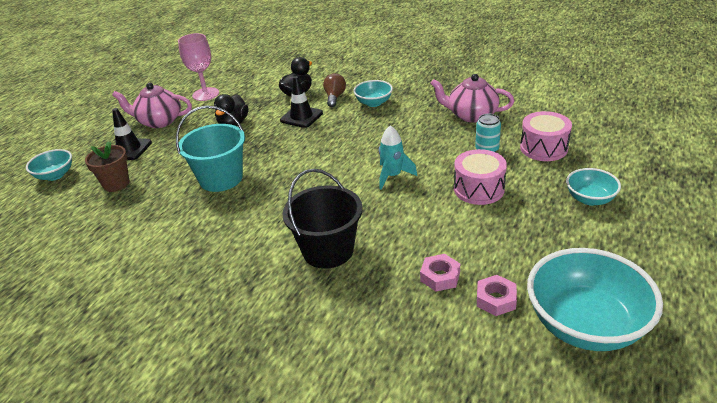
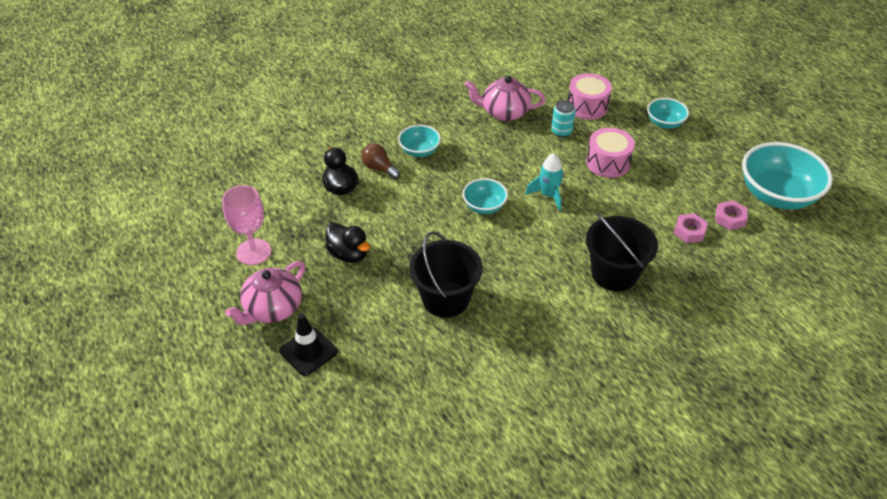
camera: 60 degrees left, 10 degrees up
(55, 175) = (297, 431): turquoise bowl -> turquoise bowl (484, 206)
(116, 184) = (374, 381): brown flower pot -> none
(221, 178) = (445, 299): turquoise bucket -> black bucket
(301, 117) = (391, 204): black traffic cone -> none
(471, 115) = (504, 112): pink teapot -> pink teapot turned 45 degrees clockwise

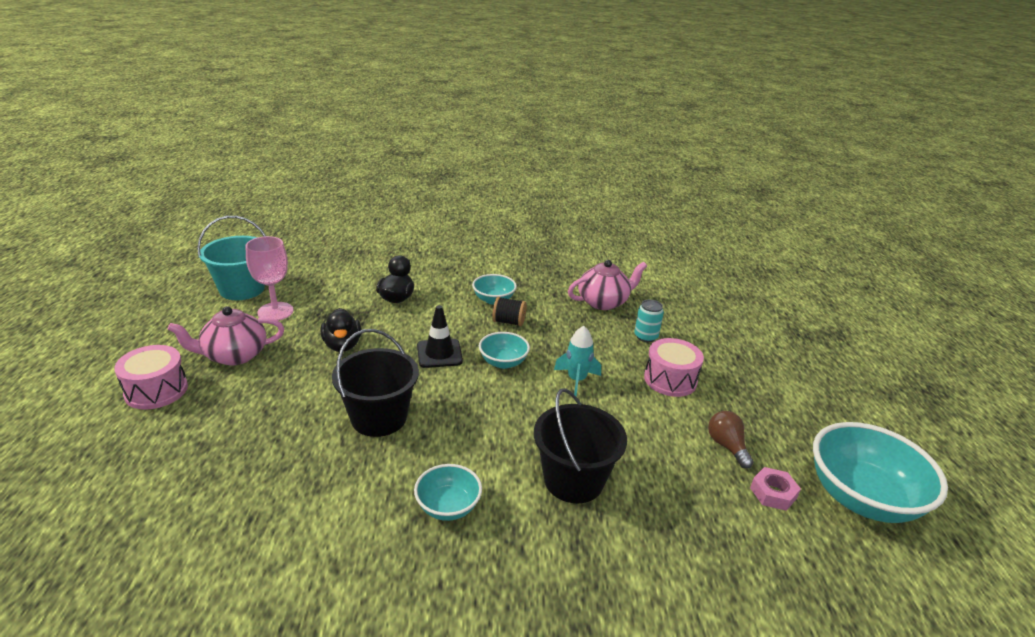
camera: 30 degrees right, 15 degrees down
(194, 245) = (242, 289): none -> turquoise bucket
(308, 351) = (216, 399): black traffic cone -> black traffic cone (439, 353)
(379, 168) = (444, 298): brown light bulb -> brown light bulb (727, 446)
(452, 167) = (509, 322): none -> black spool
(504, 112) = (603, 302): pink teapot -> pink teapot turned 120 degrees clockwise
(587, 106) = (694, 327): pink drum -> pink drum (156, 390)
(665, 123) = (771, 372): turquoise bowl -> turquoise bowl (448, 506)
(689, 231) = (706, 482): pink nut -> none

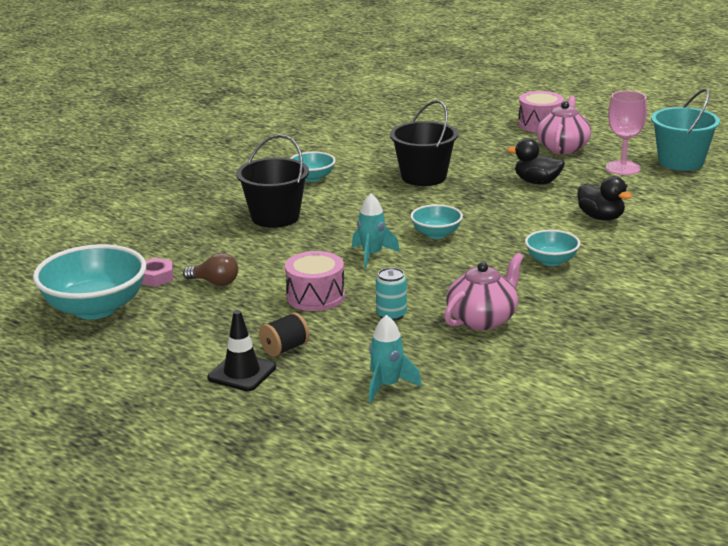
camera: 130 degrees right, 5 degrees down
(439, 353) = (481, 213): black traffic cone -> black traffic cone (242, 373)
(509, 322) = (499, 255): black spool -> black spool (285, 348)
(603, 302) = (483, 319): pink teapot -> pink teapot turned 150 degrees counterclockwise
(715, 309) = (387, 386): none -> turquoise rocket

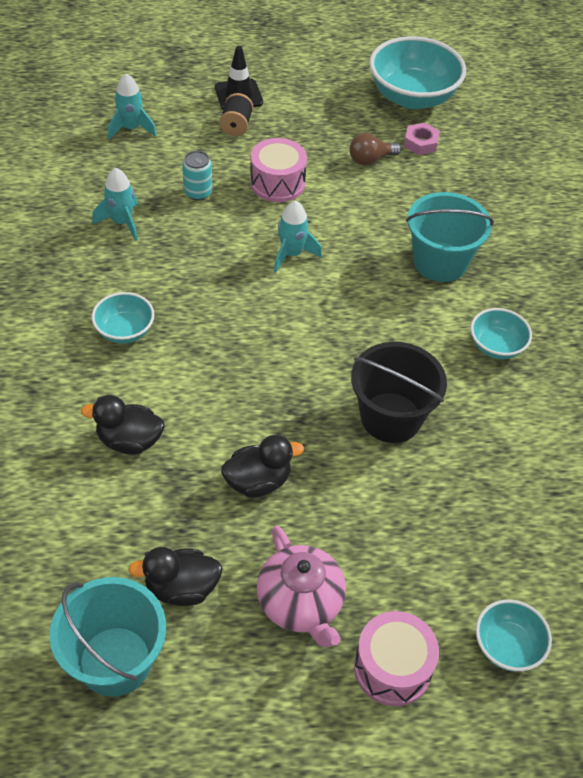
camera: 135 degrees right, 25 degrees up
(275, 217) = (440, 262): black bucket -> turquoise bucket
(436, 234) = (269, 316): turquoise bowl -> turquoise bowl (507, 646)
(483, 319) = (122, 222): pink teapot -> turquoise rocket
(623, 168) = (181, 588): pink goblet -> black duck

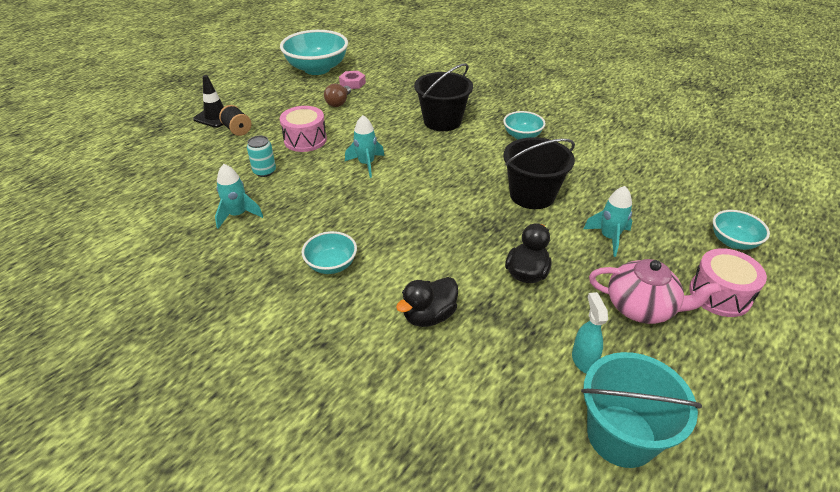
camera: 45 degrees left, 10 degrees down
(131, 129) = (167, 168): turquoise rocket -> turquoise rocket (609, 238)
(181, 588) = (583, 360): black duck -> turquoise spray bottle
(440, 262) = (442, 121): turquoise bucket -> black bucket

